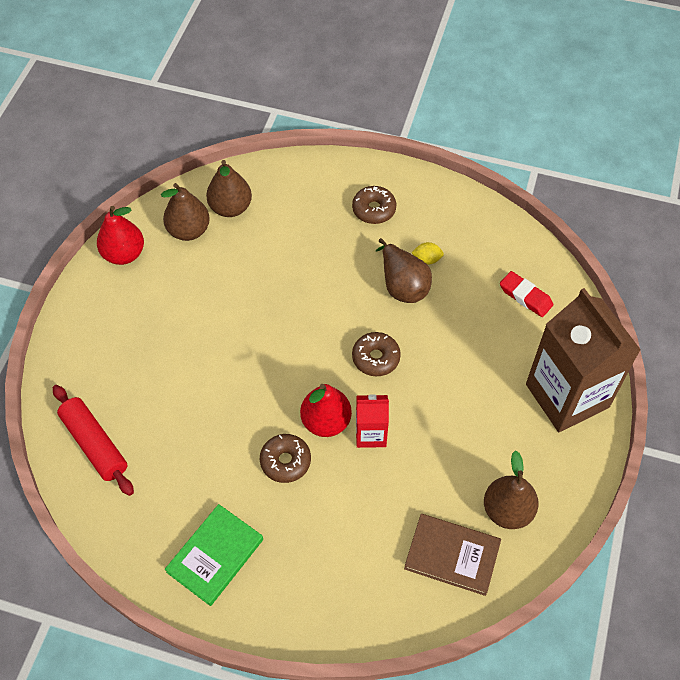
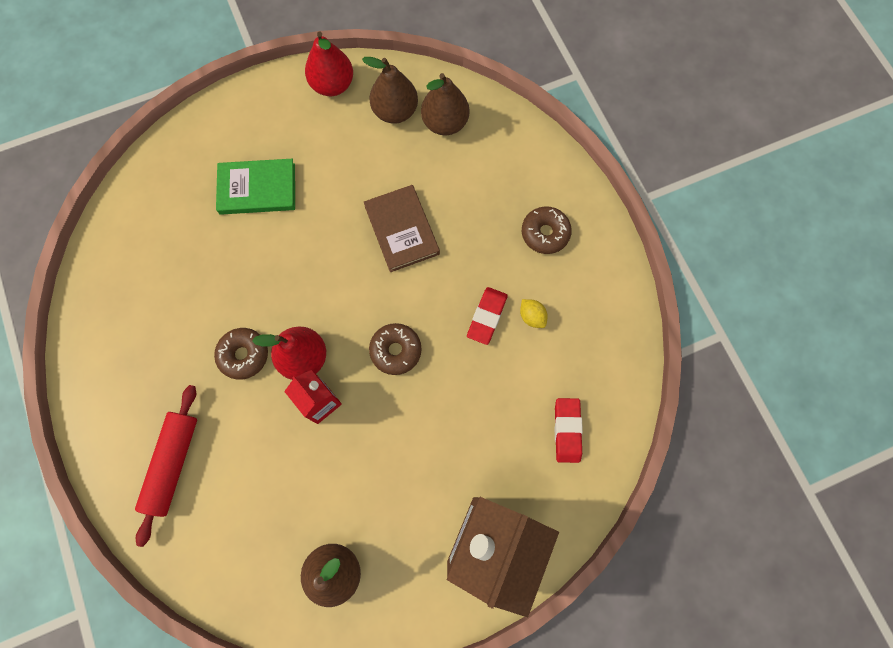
camera: 50 degrees right, 15 degrees up
(95, 444) = (153, 206): red rolling pin -> red rolling pin (173, 464)
(215, 555) = (125, 367): green book -> green book (257, 188)
(402, 285) = (487, 317): brown pear -> red eraser
(452, 555) = (258, 554): brown book -> brown book (401, 230)

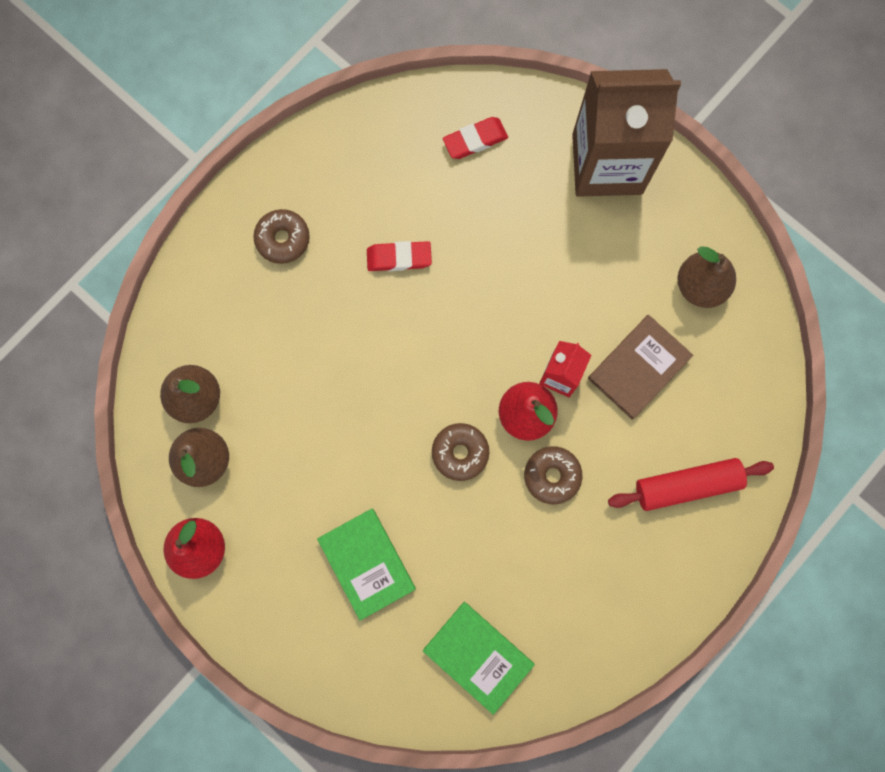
camera: 115 degrees left, 5 degrees up
(145, 236) = (478, 656): none -> green book
(396, 351) = (475, 329): brown donut -> brown donut (460, 453)
(401, 230) = (344, 384): brown book -> brown book (639, 368)
(532, 316) = (379, 215): yellow lemon -> none

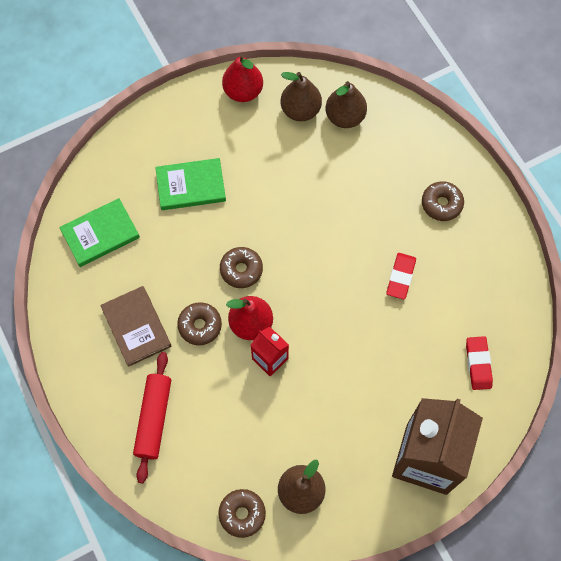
camera: 110 degrees right, 10 degrees down
(639, 368) = (254, 418): brown book -> brown book (136, 327)
(751, 341) = (242, 514): none -> brown donut

